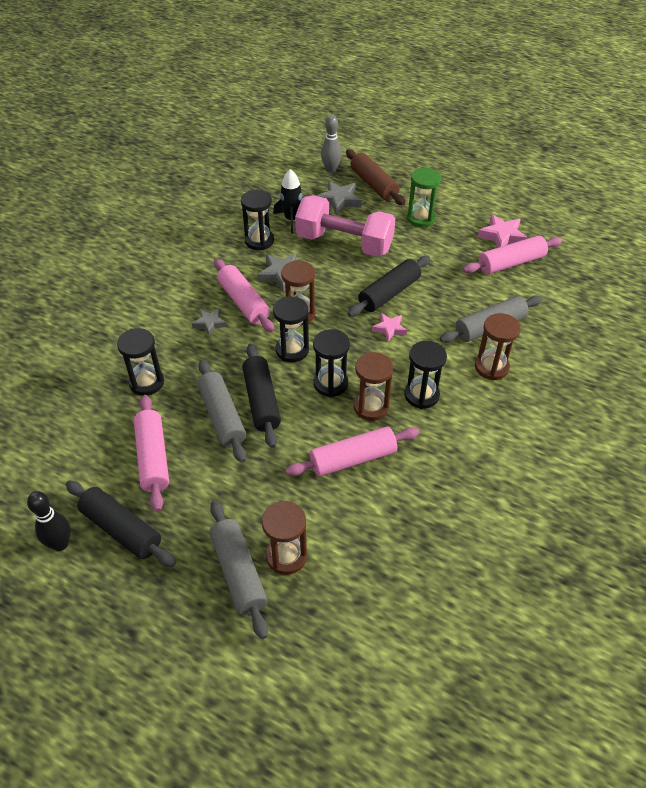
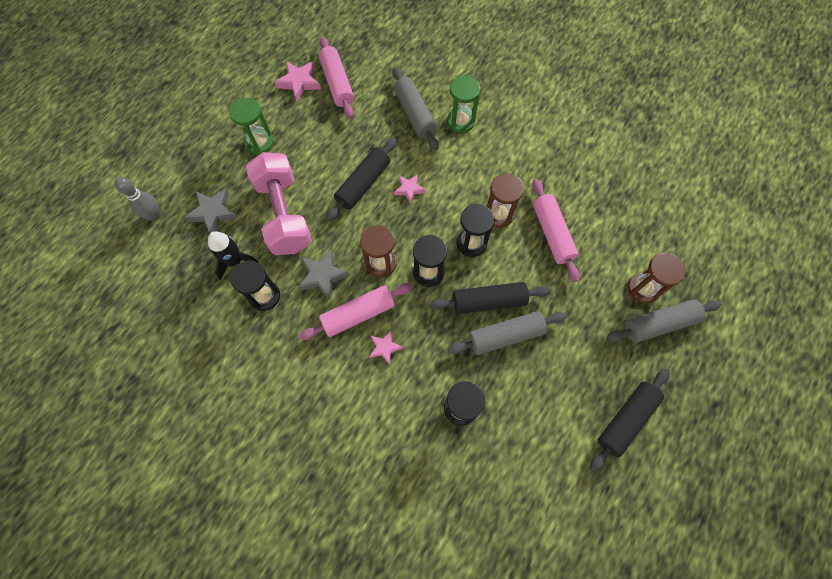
camera: 85 degrees left, 20 degrees up
(60, 544) = (642, 473): black bowling pin -> none
(153, 458) = (551, 396): pink rolling pin -> none
(209, 323) = (385, 347): grey star -> pink star
(344, 243) = (284, 214): pink dumbbell -> pink dumbbell turned 45 degrees counterclockwise
(374, 184) = (193, 177): brown rolling pin -> none
(389, 293) = (363, 184): black rolling pin -> black rolling pin turned 75 degrees clockwise
(421, 395) = (487, 175): black hourglass -> none
(491, 367) = (460, 121): brown hourglass -> green hourglass

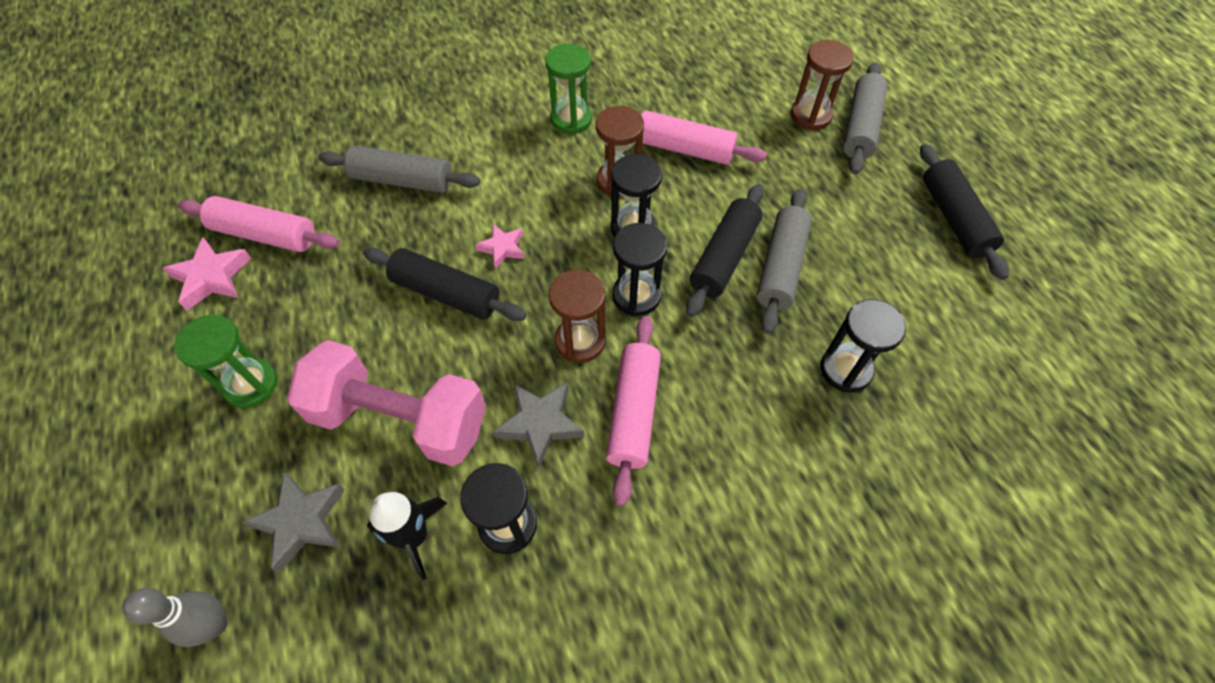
camera: 55 degrees left, 10 degrees down
(363, 184) = (446, 293): black rolling pin -> black rolling pin turned 45 degrees counterclockwise
(385, 347) = (705, 408): pink star -> none
(460, 121) = (461, 143): green hourglass -> green hourglass (571, 119)

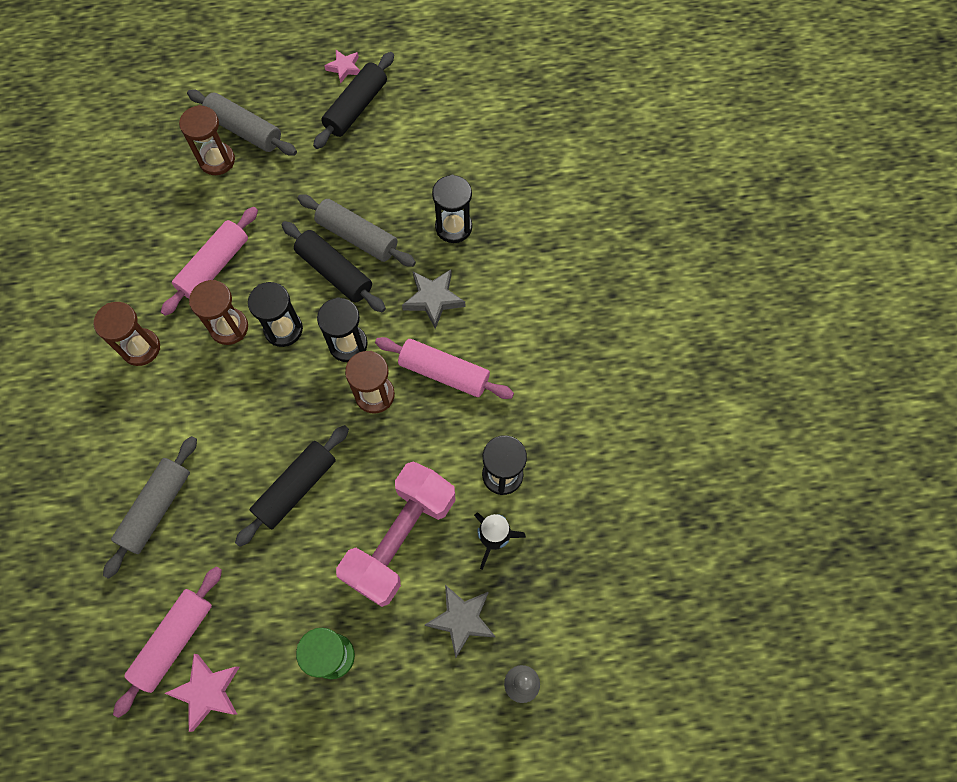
camera: 75 degrees left, 10 degrees up
(502, 248) = (266, 435): pink star -> pink star (344, 68)
(540, 424) = (434, 438): grey star -> grey star (433, 299)
(571, 119) = (141, 348): green hourglass -> brown hourglass
(954, 219) = (356, 107): black rolling pin -> black rolling pin turned 60 degrees counterclockwise

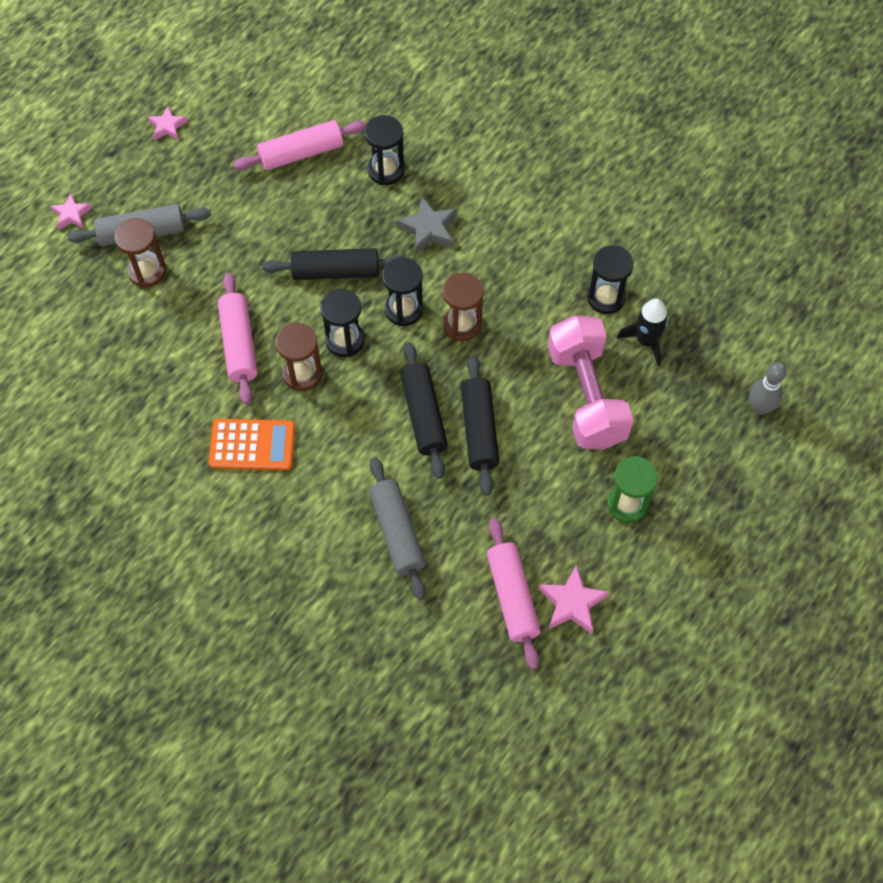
camera: 45 degrees left, 5 degrees down
(141, 348) = (252, 445): brown hourglass -> orange calculator
(217, 79) = (71, 214): none -> pink star
(356, 107) = (212, 147): black rolling pin -> black rolling pin (424, 415)
(357, 237) = (323, 234): grey rolling pin -> none
(444, 372) = (492, 269): pink rolling pin -> pink rolling pin (301, 153)
(462, 620) = (682, 406): grey star -> none

